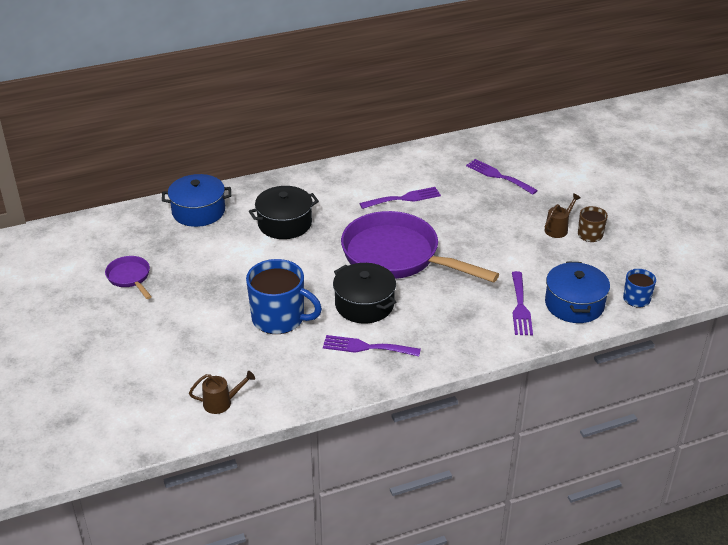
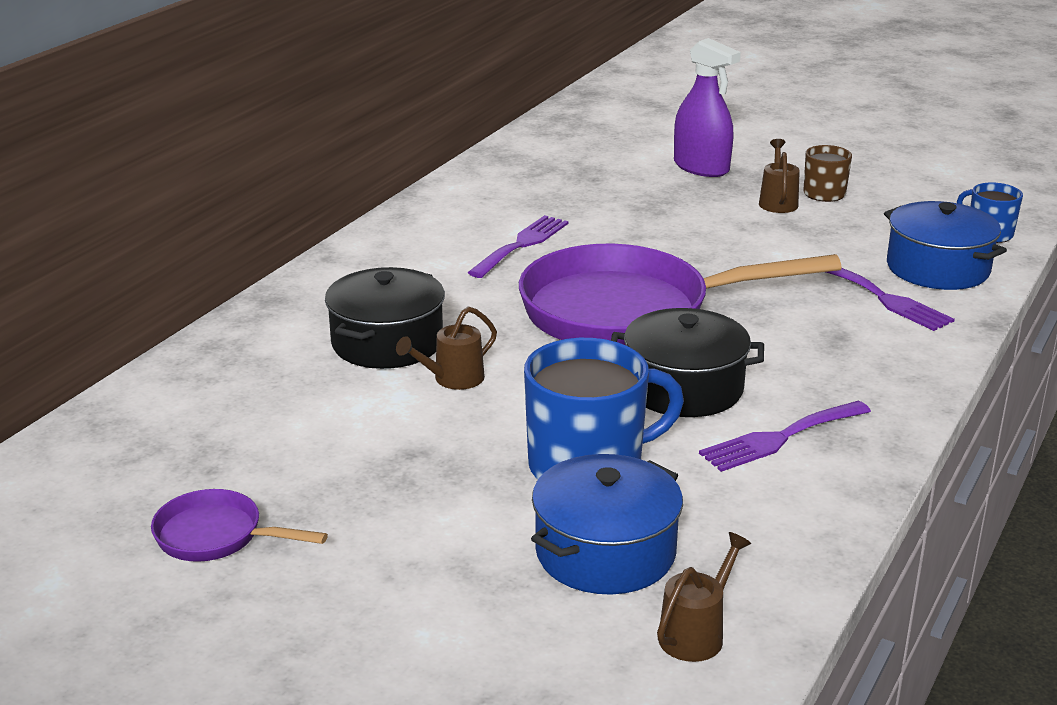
camera: 40 degrees left, 10 degrees down
(198, 211) = (203, 386): blue pot -> blue pot (605, 552)
(285, 253) = (452, 379): none -> brown watering can
(498, 176) = (607, 176): purple fork -> none
(553, 190) = (701, 167): none -> purple spray bottle

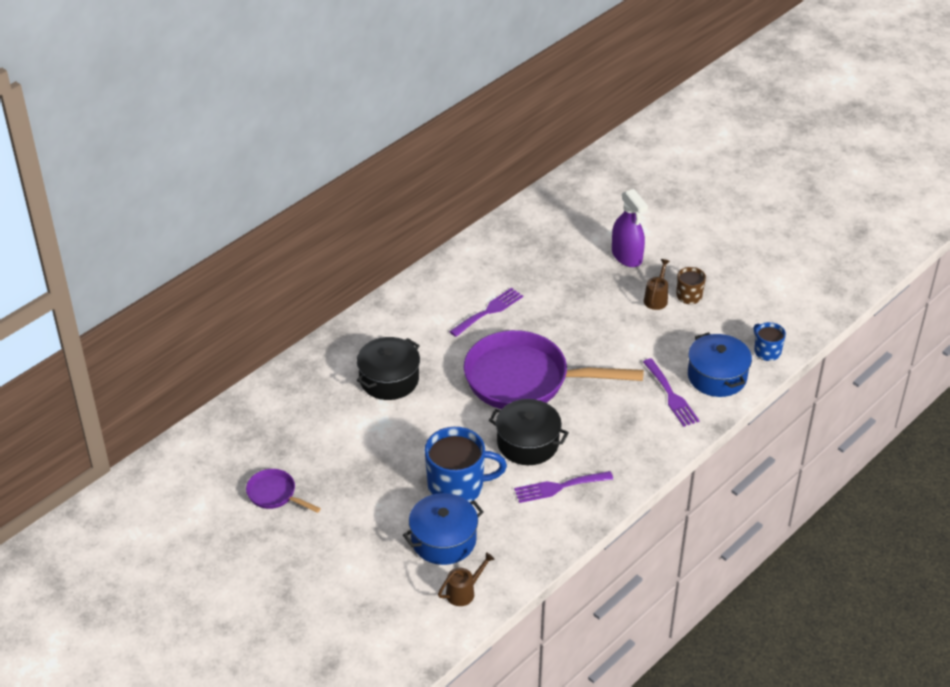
camera: 15 degrees right, 15 degrees up
(452, 379) = (413, 414): brown watering can -> none

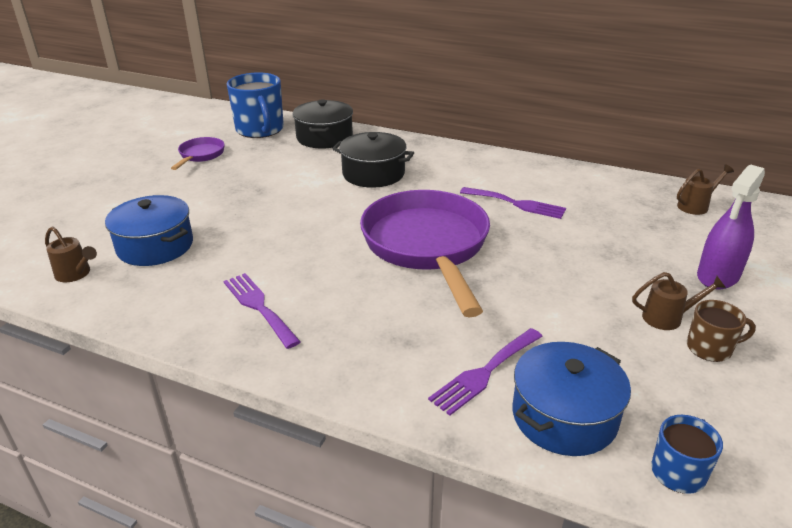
camera: 70 degrees right, 10 degrees down
(457, 486) = (238, 238): blue mug -> blue mug (260, 130)
(527, 443) = (324, 269): black pot -> black pot (324, 137)
(542, 221) = (696, 206): none -> brown watering can

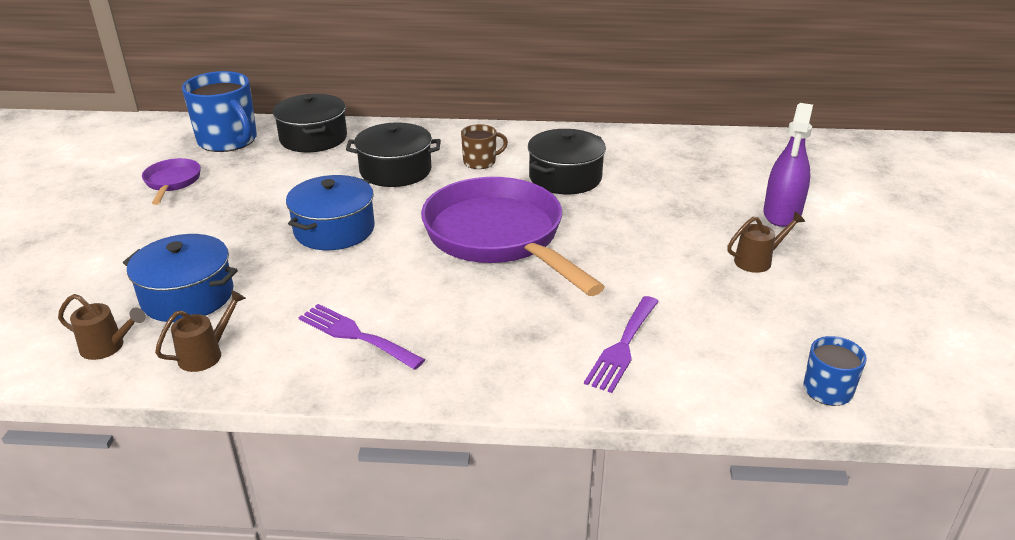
camera: 20 degrees left, 0 degrees up
(517, 204) = (565, 178): purple fork -> black pot
(564, 416) = (713, 368): blue pot -> blue pot (334, 230)
(696, 206) = (733, 151): brown watering can -> brown watering can (206, 354)
(710, 348) = (805, 280): brown mug -> brown mug (480, 162)

